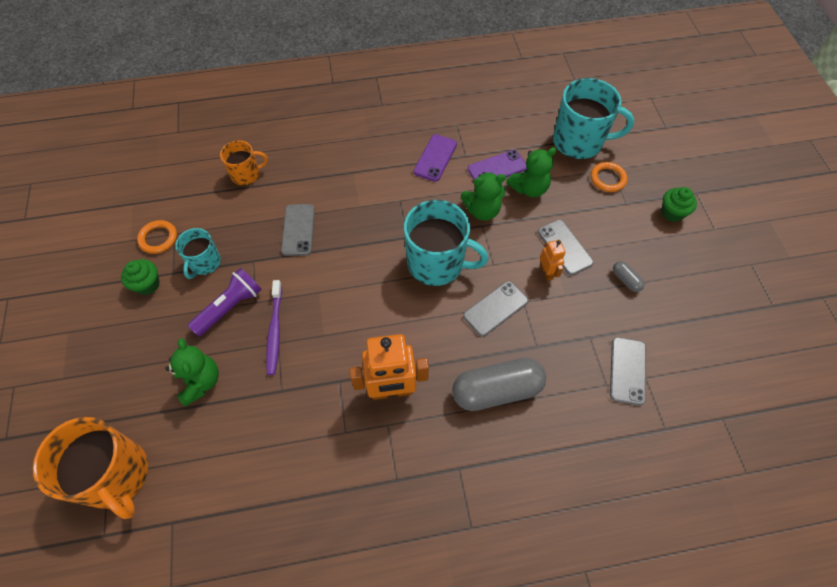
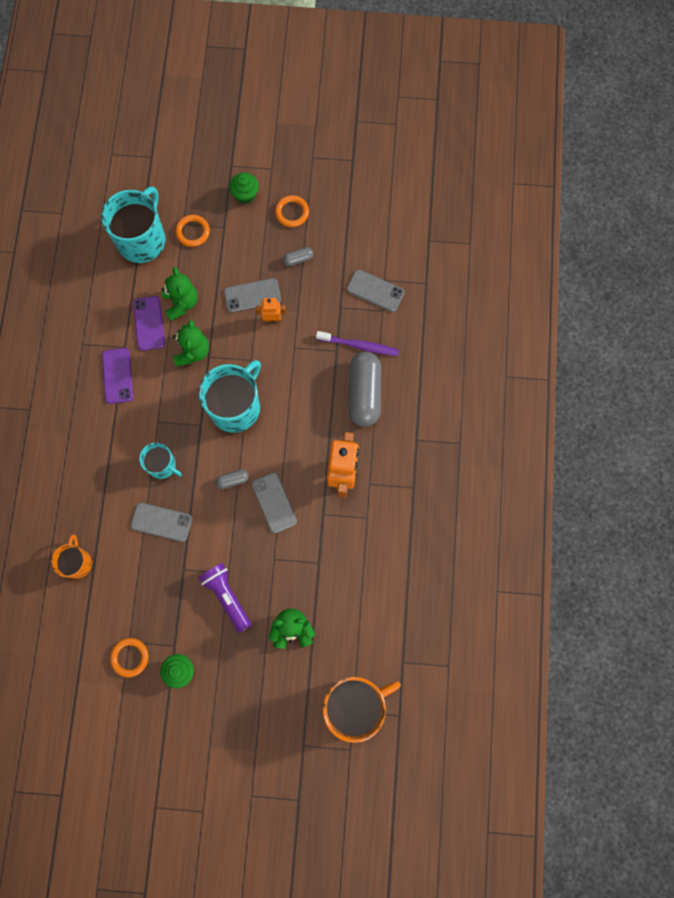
camera: 75 degrees left, 15 degrees up
(205, 263) = (172, 614): turquoise mug -> turquoise mug (162, 465)
(275, 330) = (261, 560): purple toothbrush -> purple toothbrush (359, 345)
(356, 281) = (233, 480): none -> grey capsule
(435, 158) = (117, 376): purple phone -> purple phone turned 45 degrees clockwise
(495, 308) = (294, 371): grey phone -> grey phone (274, 502)
(676, 260) = (292, 212): none -> orange ring

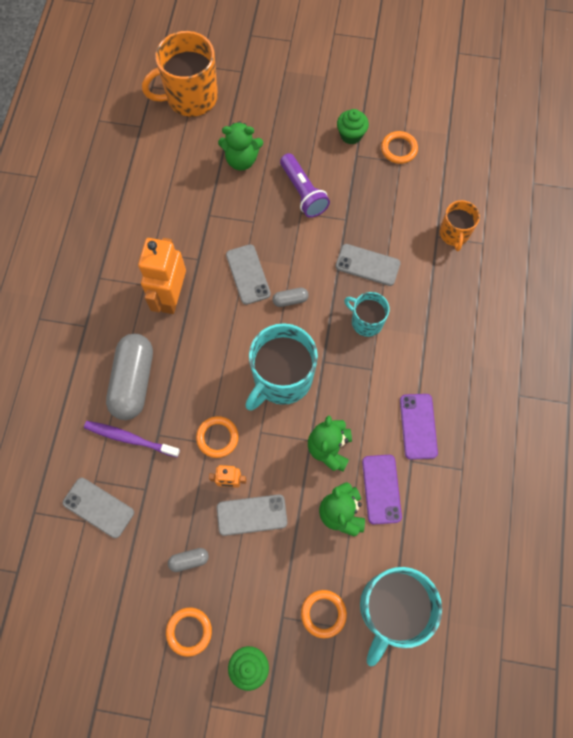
camera: 175 degrees left, 5 degrees down
(286, 352) = (217, 437): none -> orange ring

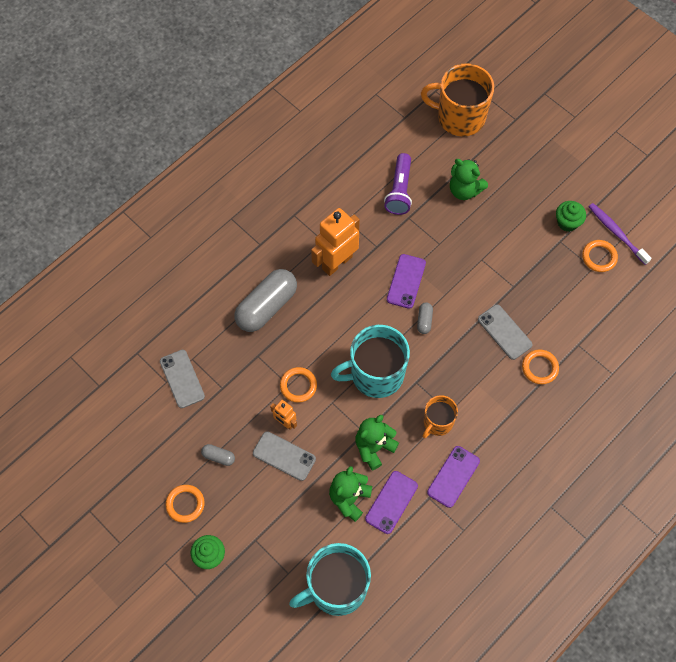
camera: 35 degrees right, 5 degrees down
(130, 439) = (236, 346): purple toothbrush -> purple toothbrush (617, 233)
(248, 274) = (406, 281): grey phone -> purple phone
(290, 300) = (424, 321): grey capsule -> grey capsule turned 75 degrees clockwise
(303, 192) = (494, 245): purple flashlight -> purple flashlight (399, 191)
(323, 613) = (285, 558): orange ring -> orange ring (539, 368)
(366, 321) = (471, 374): turquoise mug -> none
(454, 234) = (593, 352): orange mug -> orange mug (437, 422)

